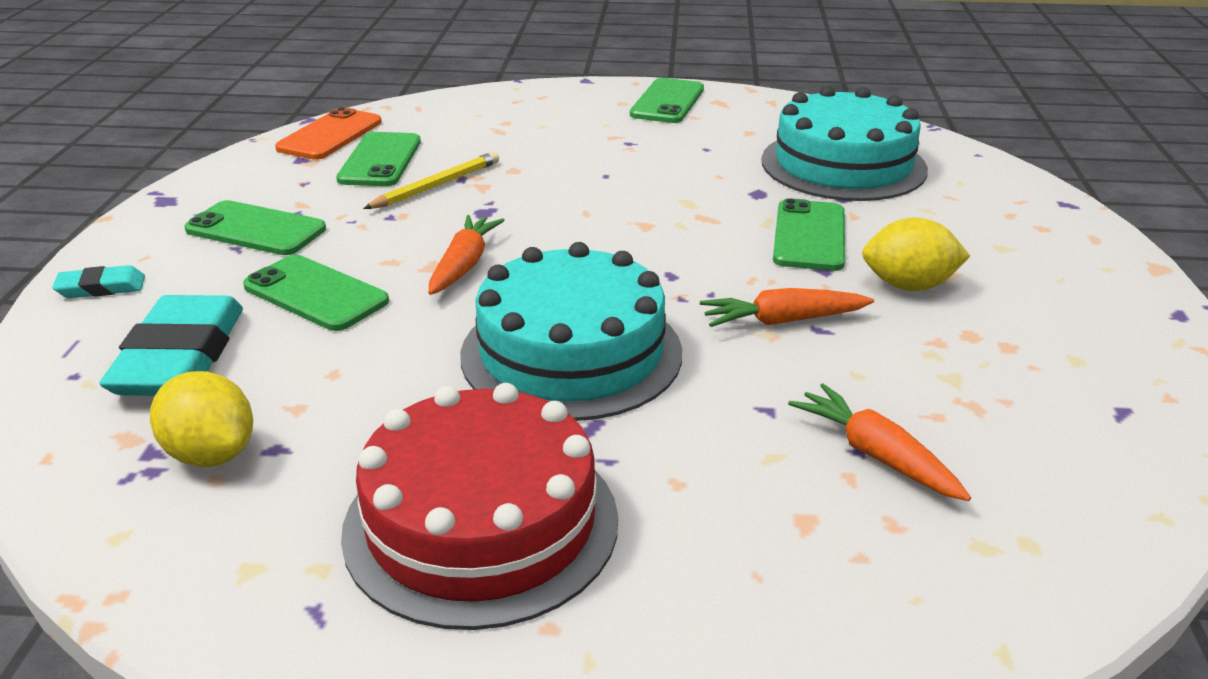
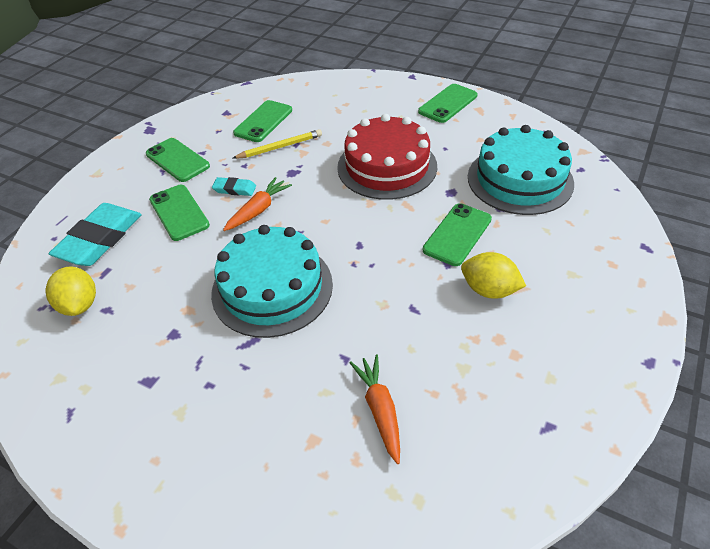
camera: 25 degrees right, 15 degrees up
(101, 287) = (92, 184): turquoise eraser -> turquoise eraser (234, 189)
(330, 135) = (250, 97): orange phone -> none
(481, 523) = (164, 386): red cake -> red cake (387, 166)
(782, 321) = (396, 296): orange carrot -> none

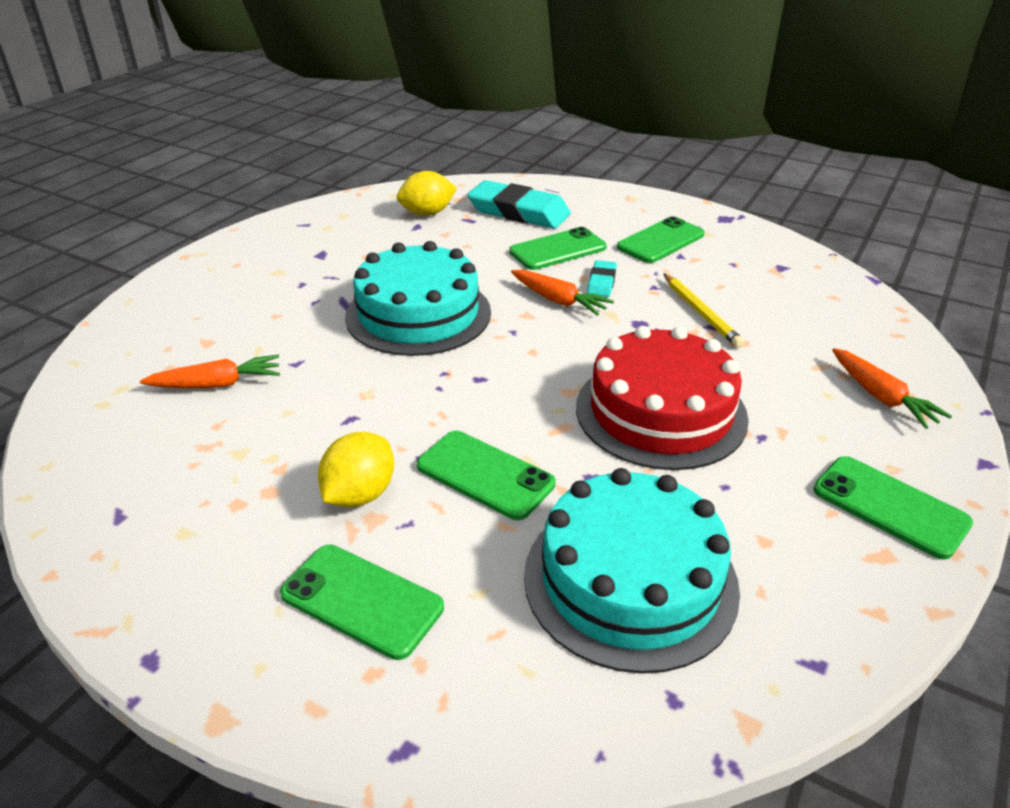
camera: 90 degrees right, 10 degrees down
(263, 121) = (765, 297): green phone -> green phone (362, 600)
(365, 95) = (881, 397): none -> orange carrot

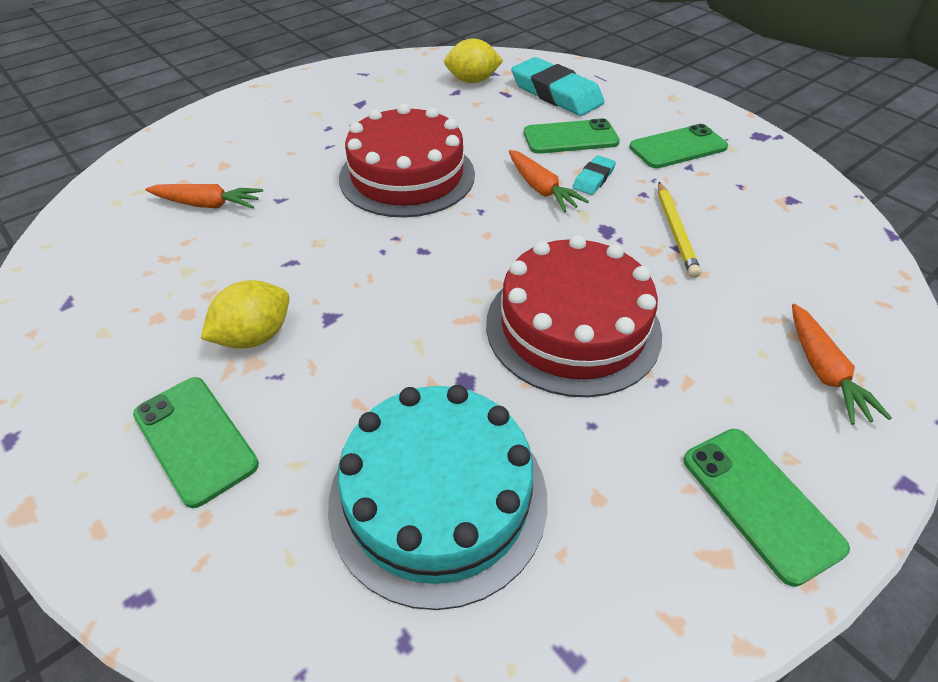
camera: 20 degrees right, 10 degrees up
(418, 314) = (407, 176): turquoise cake -> red cake
(485, 475) = (370, 348): green phone -> none

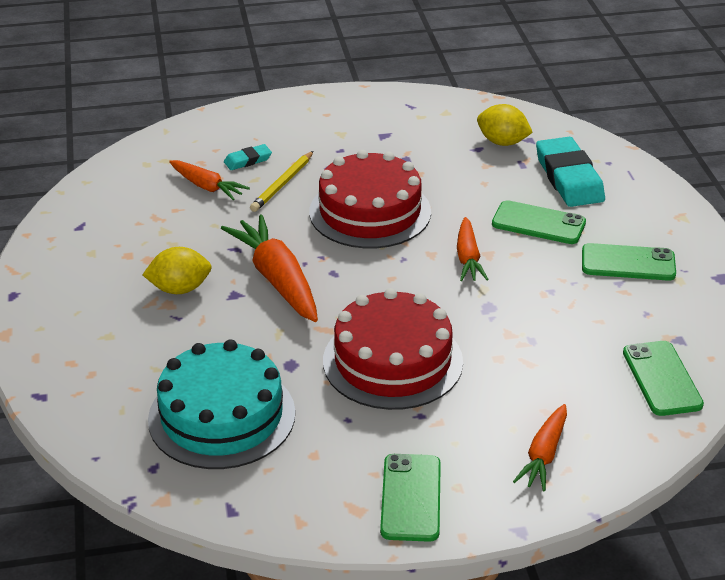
camera: 30 degrees right, 10 degrees down
(195, 439) = (109, 333): green phone -> green phone (662, 378)
(366, 280) = (277, 279): none -> orange carrot
(593, 179) = (521, 264): turquoise eraser -> turquoise eraser (248, 160)
(675, 231) = (544, 327): yellow pencil -> yellow pencil (282, 184)

